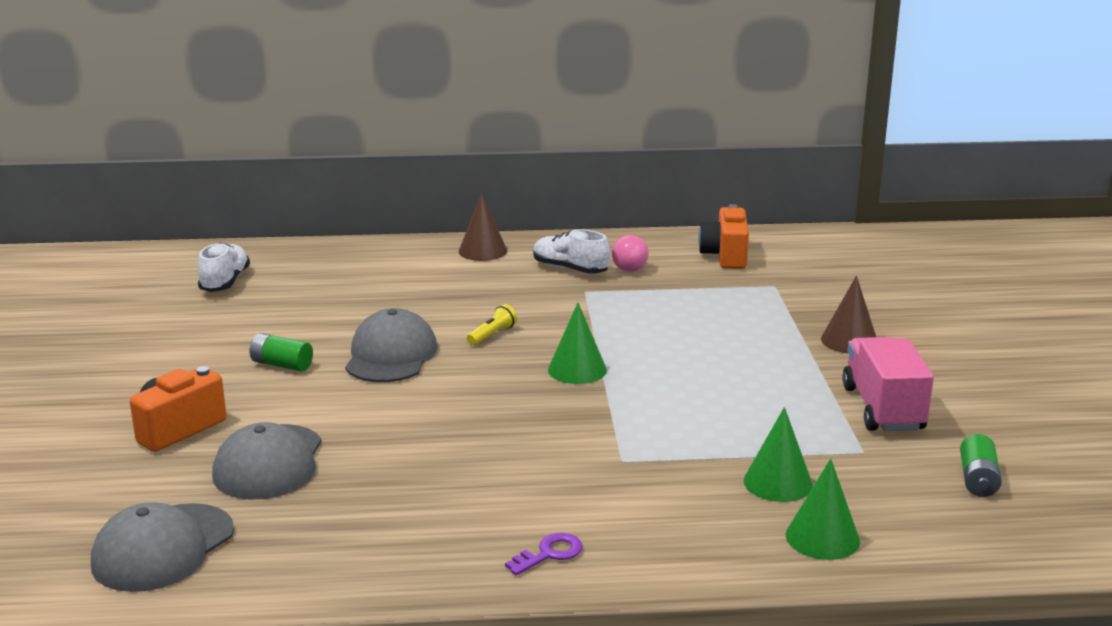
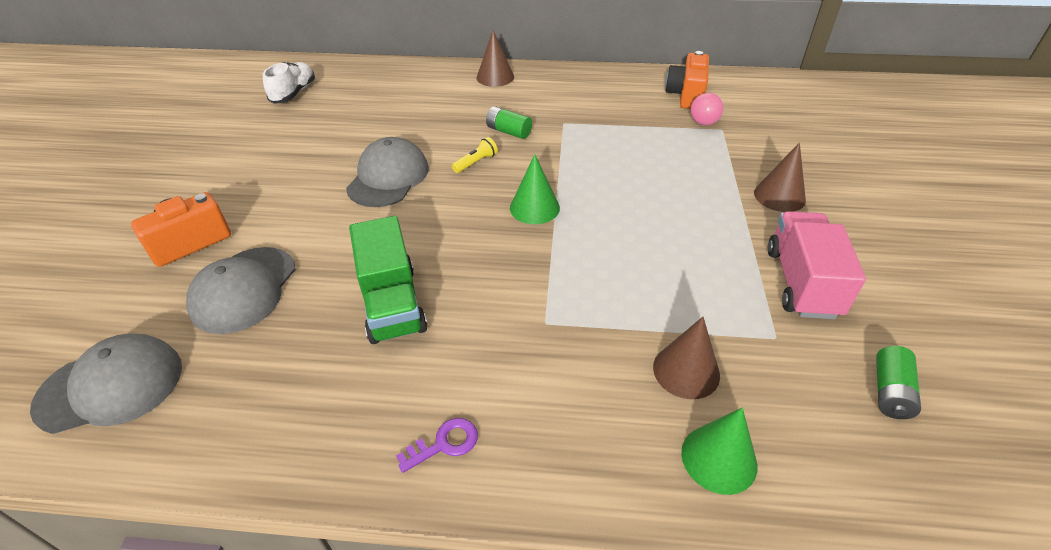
camera: 10 degrees right, 20 degrees up
(163, 548) = (111, 386): grey cap -> grey cap turned 150 degrees counterclockwise
(282, 365) = (300, 180): green battery -> green battery (509, 131)
(447, 460) = (392, 304): none -> green truck
(570, 269) = (557, 100): white shoe -> none
(629, 270) = (605, 104): pink ball -> pink ball (703, 123)
(778, 483) = (686, 371): green cone -> brown cone

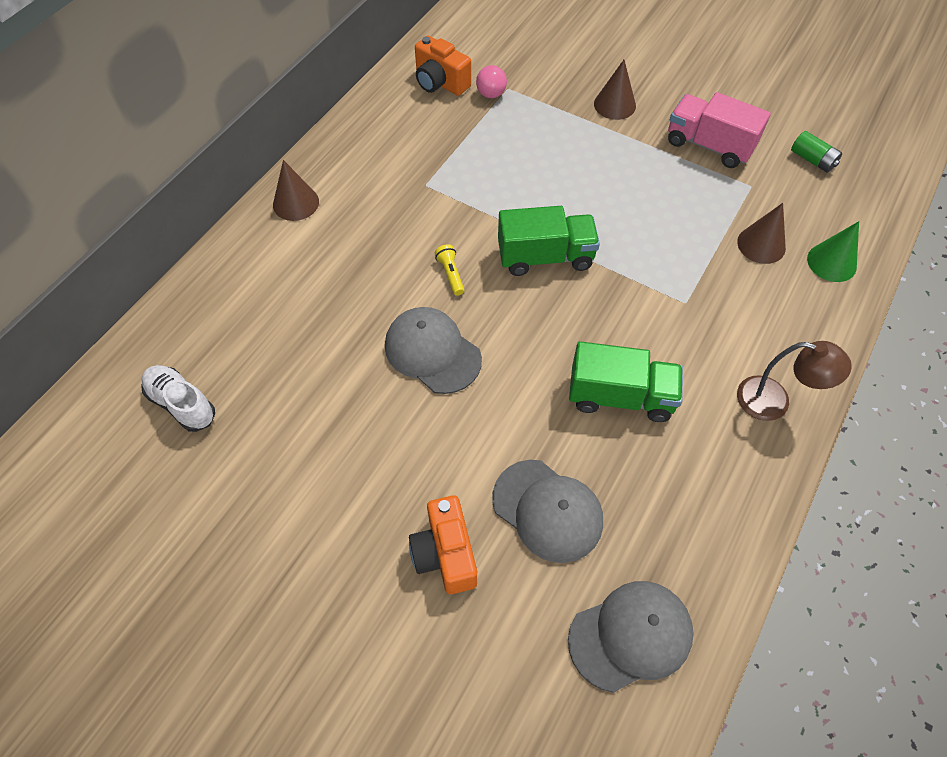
camera: 65 degrees left, 15 degrees up
(111, 386) = (630, 636): grey cap -> grey cap turned 60 degrees clockwise
(444, 444) = (774, 401): purple key -> brown lamp
(509, 131) = (413, 230): green battery -> none
(534, 208) = (545, 257): green cone -> green truck

